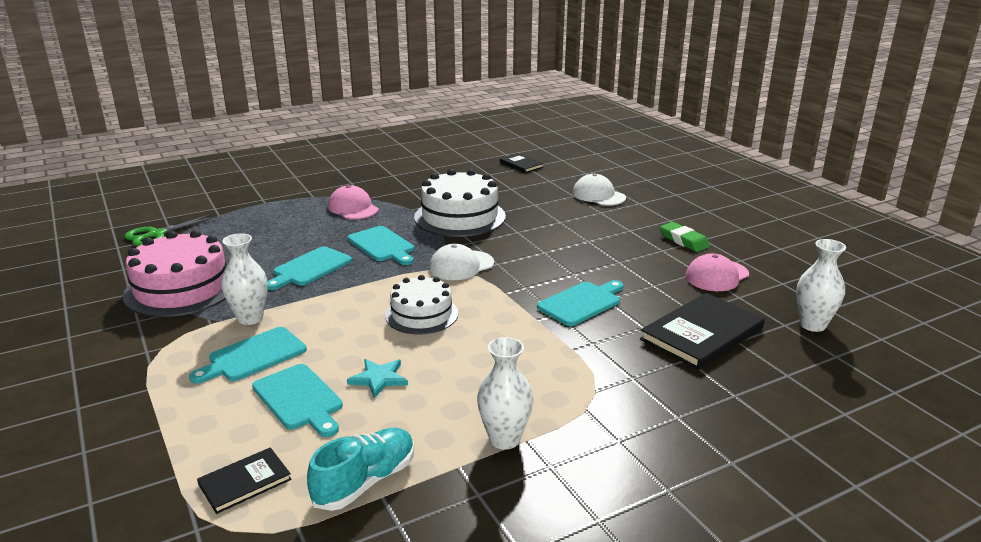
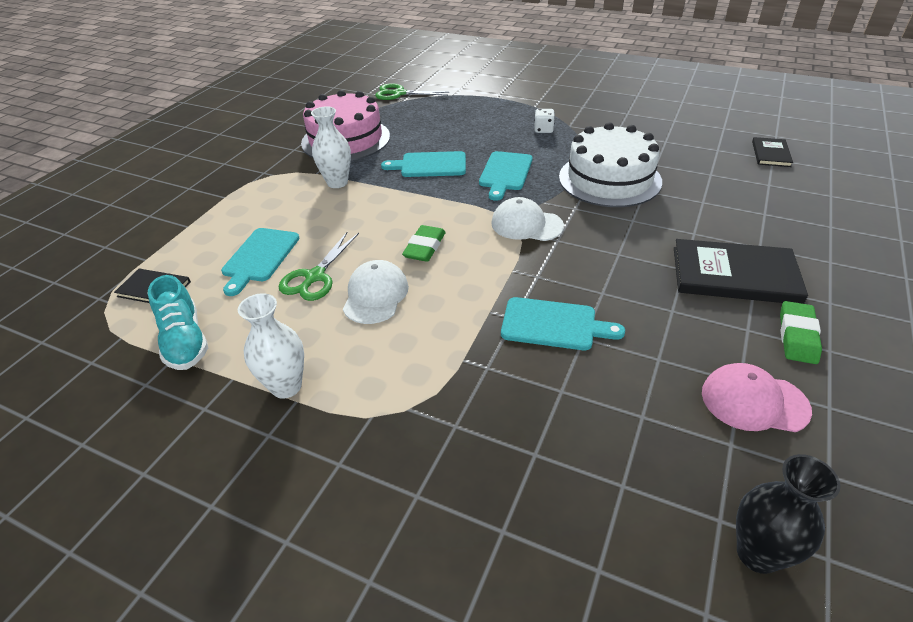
camera: 55 degrees right, 15 degrees up
(253, 356) = (294, 210): turquoise cutting board -> none
(353, 208) = (543, 130): pink cap -> white dice
(365, 481) = (185, 341): turquoise shoe -> turquoise shoe turned 60 degrees clockwise
(379, 378) = (315, 277): turquoise star -> green scissors
(421, 314) = (424, 247): white cake -> green eraser
(598, 195) = (794, 228): white cap -> white cap (375, 295)
(702, 334) = (601, 445): black book -> black book (734, 275)
(812, 325) = (757, 554): white vase -> black vase

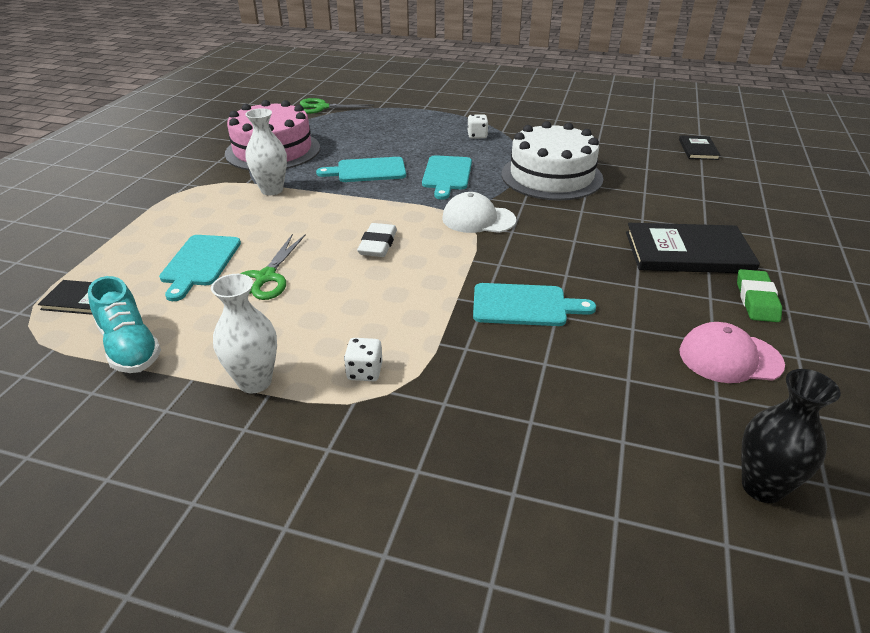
camera: 10 degrees left, 5 degrees down
(375, 295) = (335, 291): white cap -> none
(387, 385) = (364, 372): none -> white dice
(424, 247) = (378, 244): green eraser -> white eraser

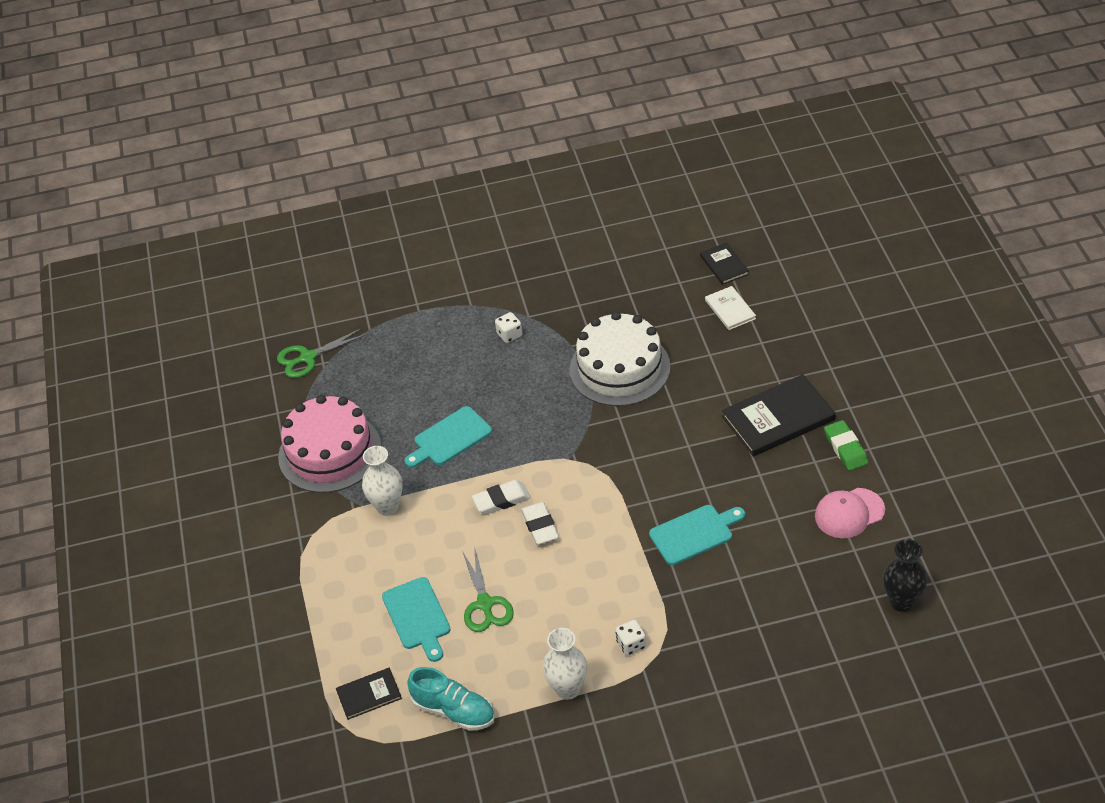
camera: 25 degrees left, 10 degrees up
(365, 217) = (501, 500): none -> white eraser
(446, 175) = (526, 410): turquoise cutting board -> none
(478, 219) = (597, 457): white cap -> none
(685, 173) = (730, 309): none -> white book

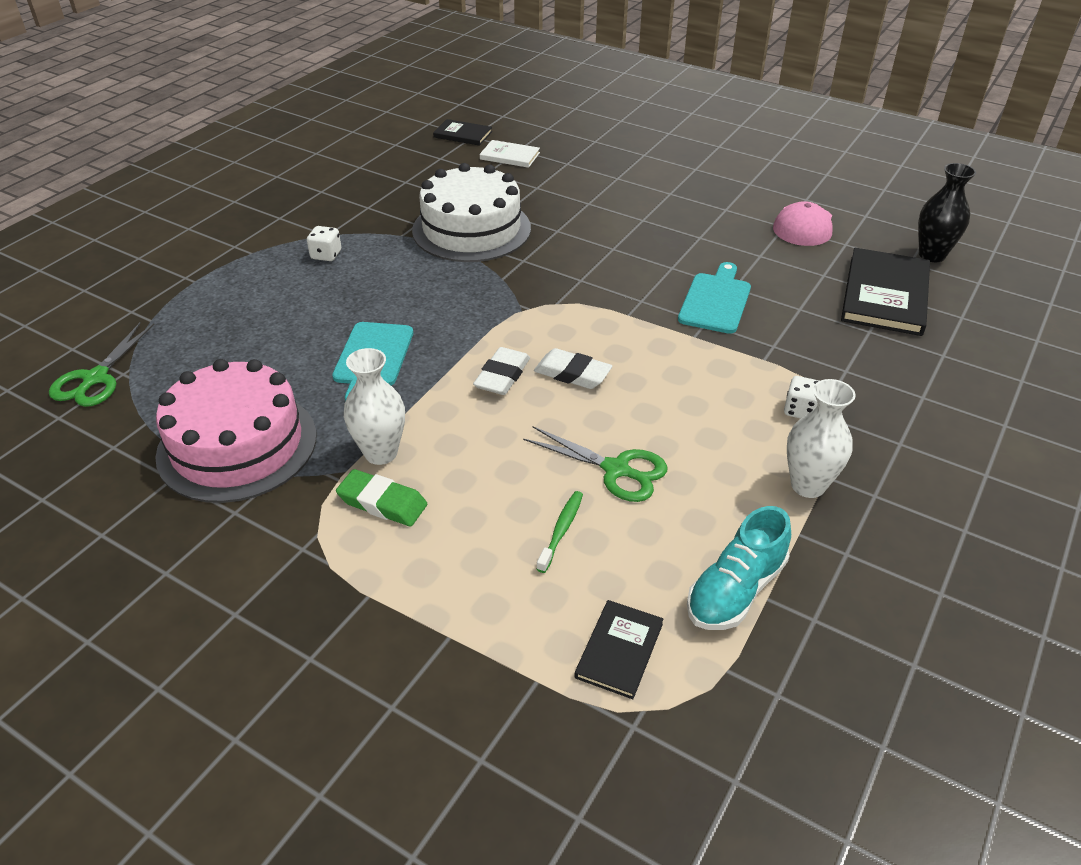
camera: 50 degrees left, 5 degrees down
(417, 617) = (561, 530): turquoise cutting board -> green toothbrush
(454, 711) = (735, 590): turquoise shoe -> turquoise shoe turned 150 degrees clockwise
(778, 418) = (655, 198): black book -> black book (885, 295)
(845, 448) = (733, 191): green eraser -> green eraser (382, 502)

